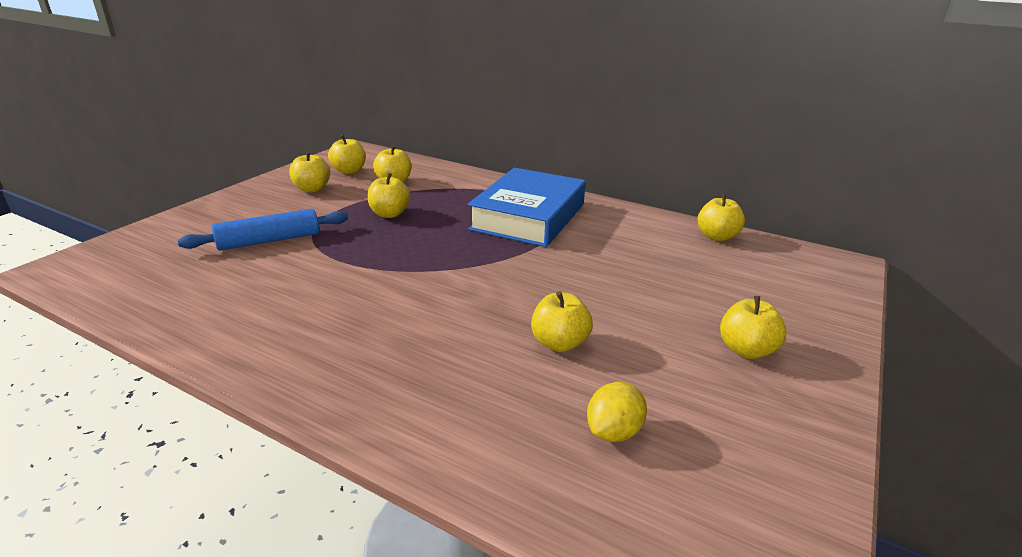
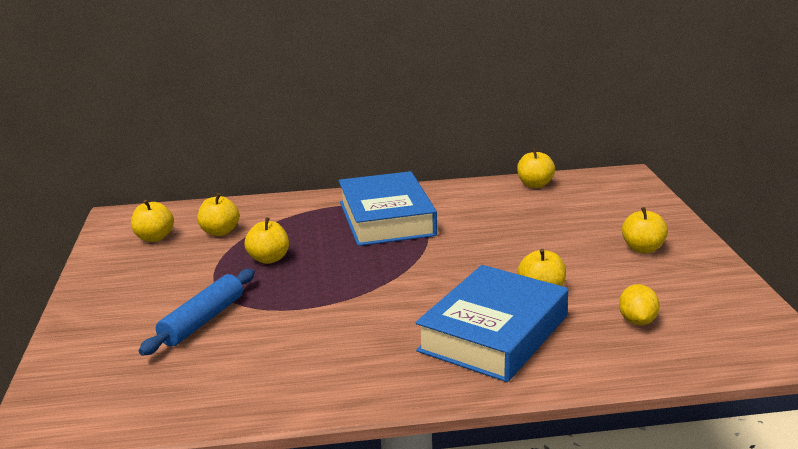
camera: 35 degrees left, 5 degrees down
(312, 189) = (151, 266): yellow apple -> none
(445, 362) = (493, 333): none -> blue book

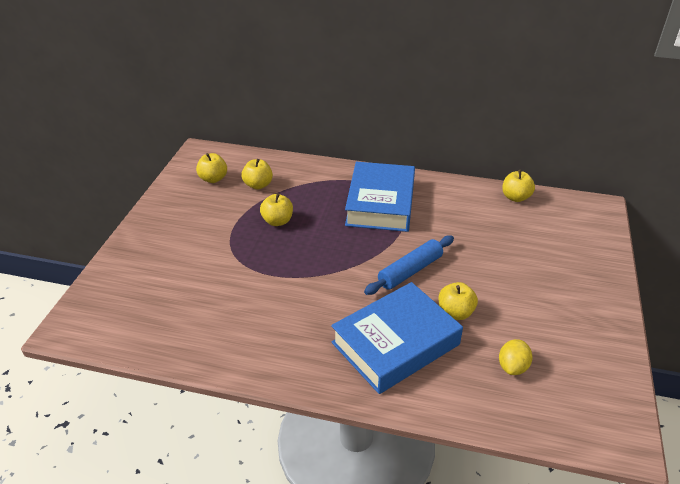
camera: 20 degrees right, 15 degrees up
(203, 320) = (206, 267): blue rolling pin -> blue rolling pin (410, 271)
(642, 249) = (563, 292): yellow apple -> none

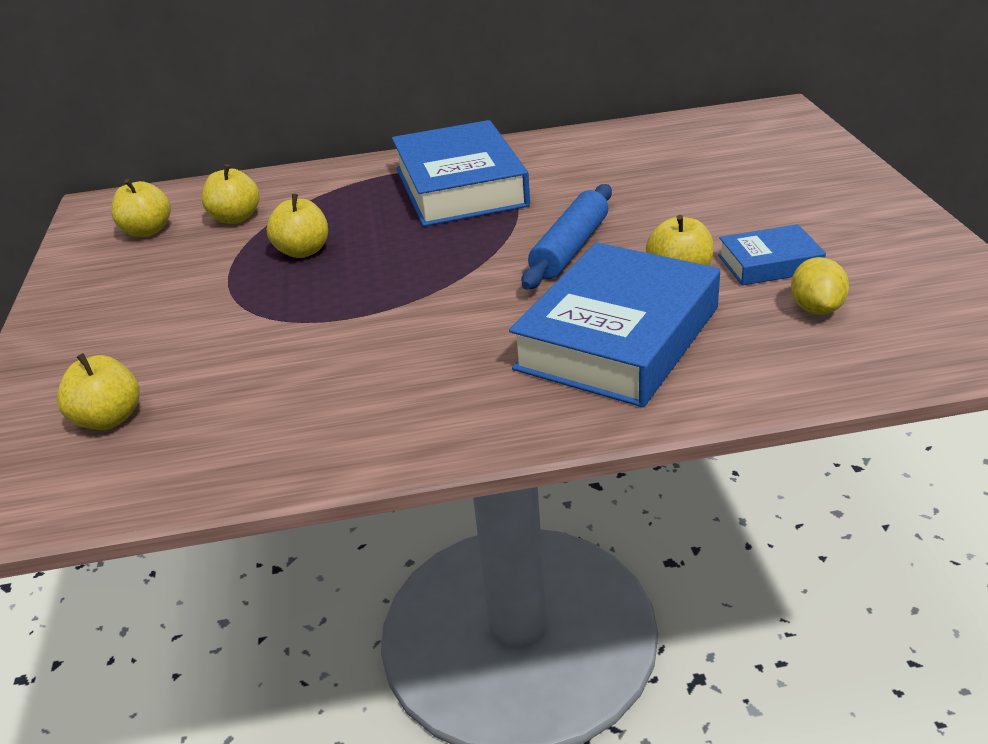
camera: 20 degrees left, 5 degrees down
(509, 324) = (769, 263): none -> blue book
(515, 197) = (657, 130): yellow apple -> yellow apple (109, 419)

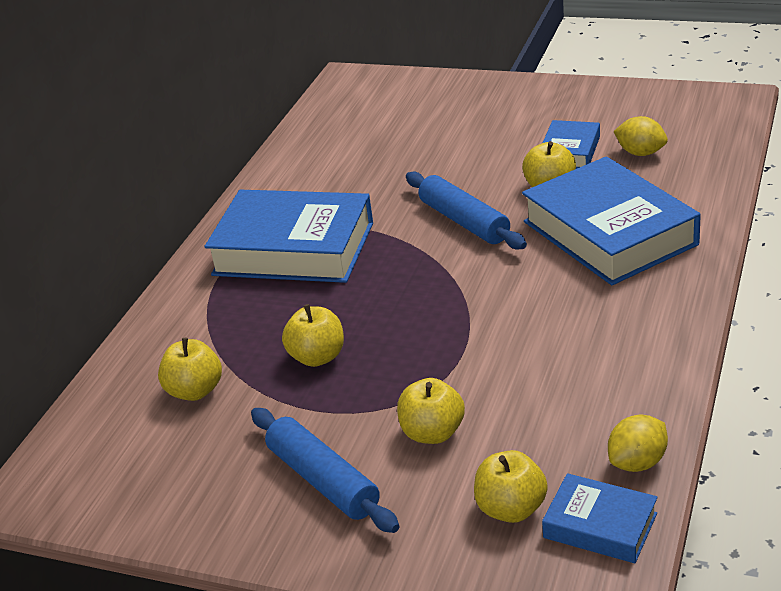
camera: 60 degrees left, 0 degrees up
(90, 481) = (600, 525): none -> blue book
(133, 311) = (323, 480): none -> blue rolling pin
(147, 231) = (151, 457): yellow apple -> yellow apple (432, 433)
(196, 478) = (637, 462): none -> yellow lemon

